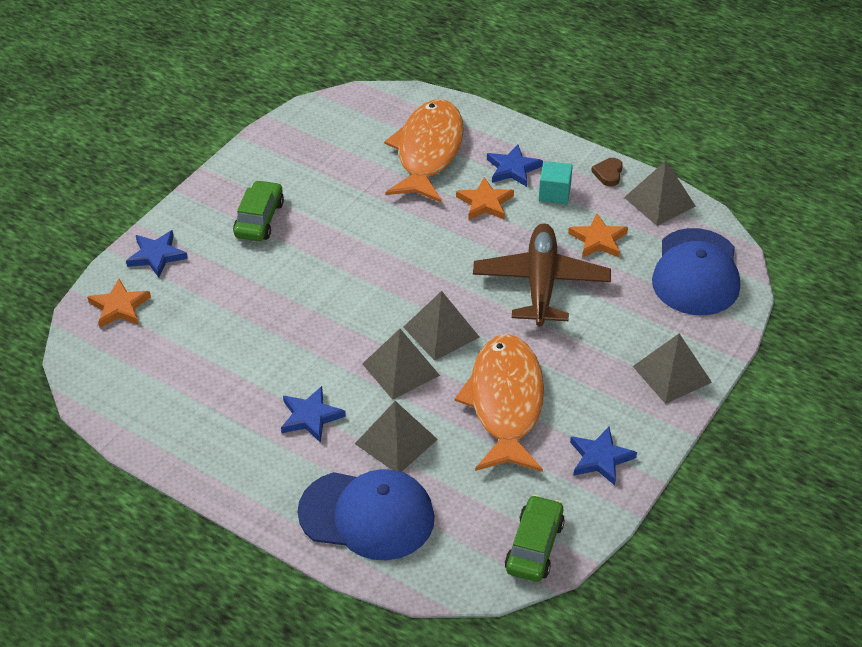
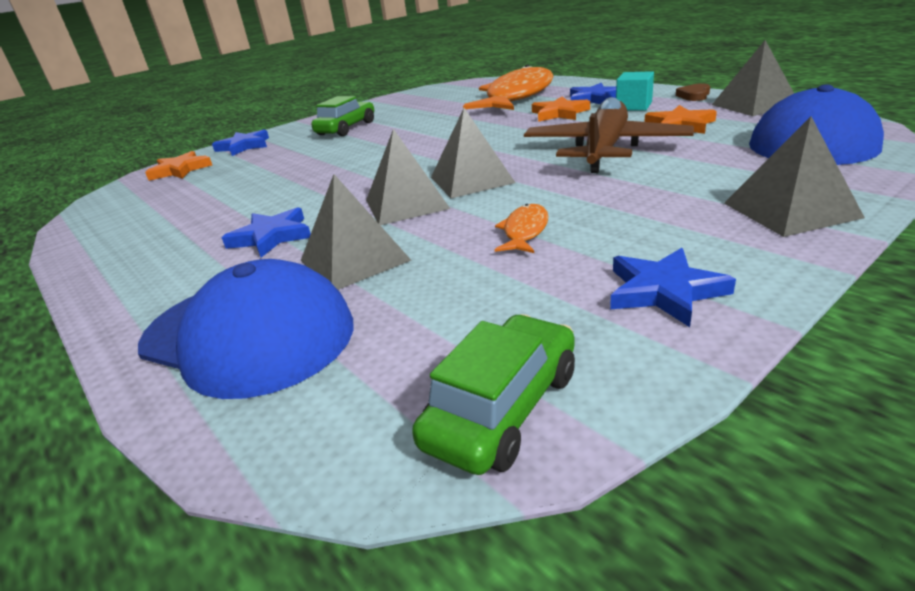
camera: 20 degrees right, 15 degrees down
(505, 403) = (524, 231): orange fish -> orange fish, size x0.40

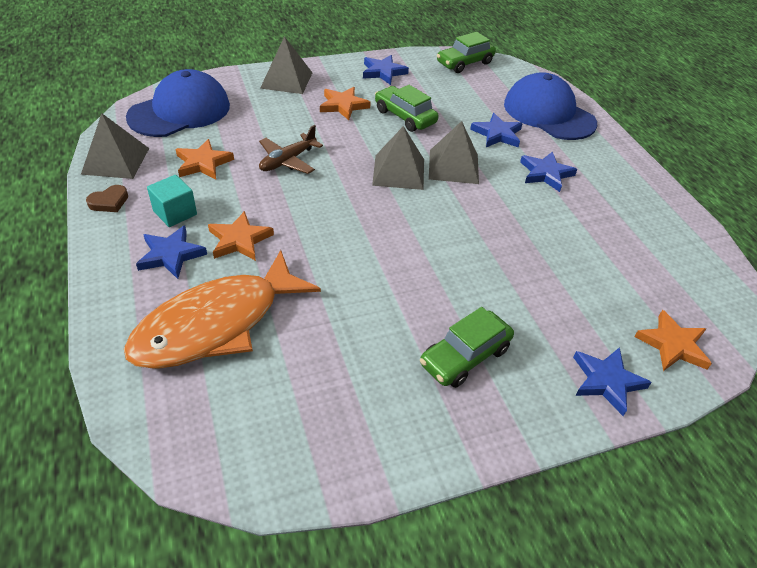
camera: 165 degrees left, 15 degrees up
(354, 260) = (497, 134): grey pyramid -> blue star
(524, 231) = (405, 117): orange fish -> green car
(604, 150) = (287, 161): brown plane -> brown plane, size x0.57
(637, 212) = (343, 105): none -> orange star

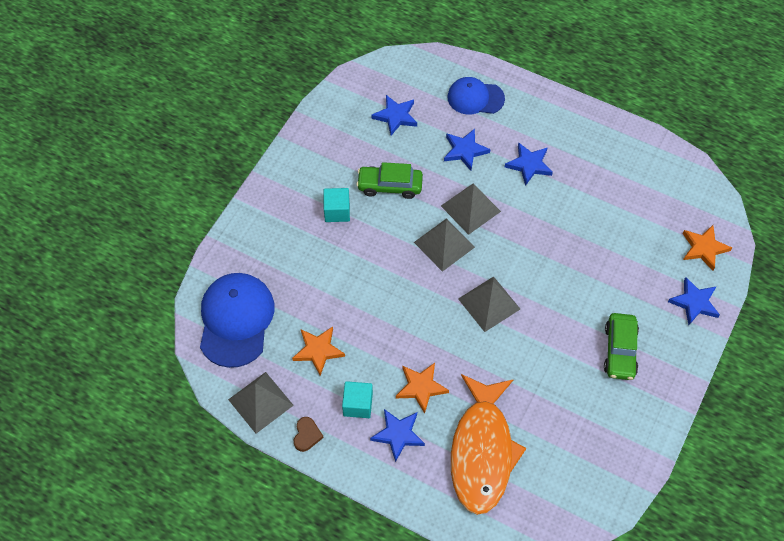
camera: 40 degrees left, 15 degrees up
(286, 80) = (265, 219): grey pyramid -> grey pyramid (489, 303)
(287, 161) = (367, 298): brown plane -> none
(343, 105) = (337, 211): orange star -> turquoise cube
(383, 72) = (321, 148): blue star -> blue star (395, 116)
(464, 63) = (365, 86): green car -> none
(548, 113) = (475, 98): blue cap -> blue cap, size x0.63

